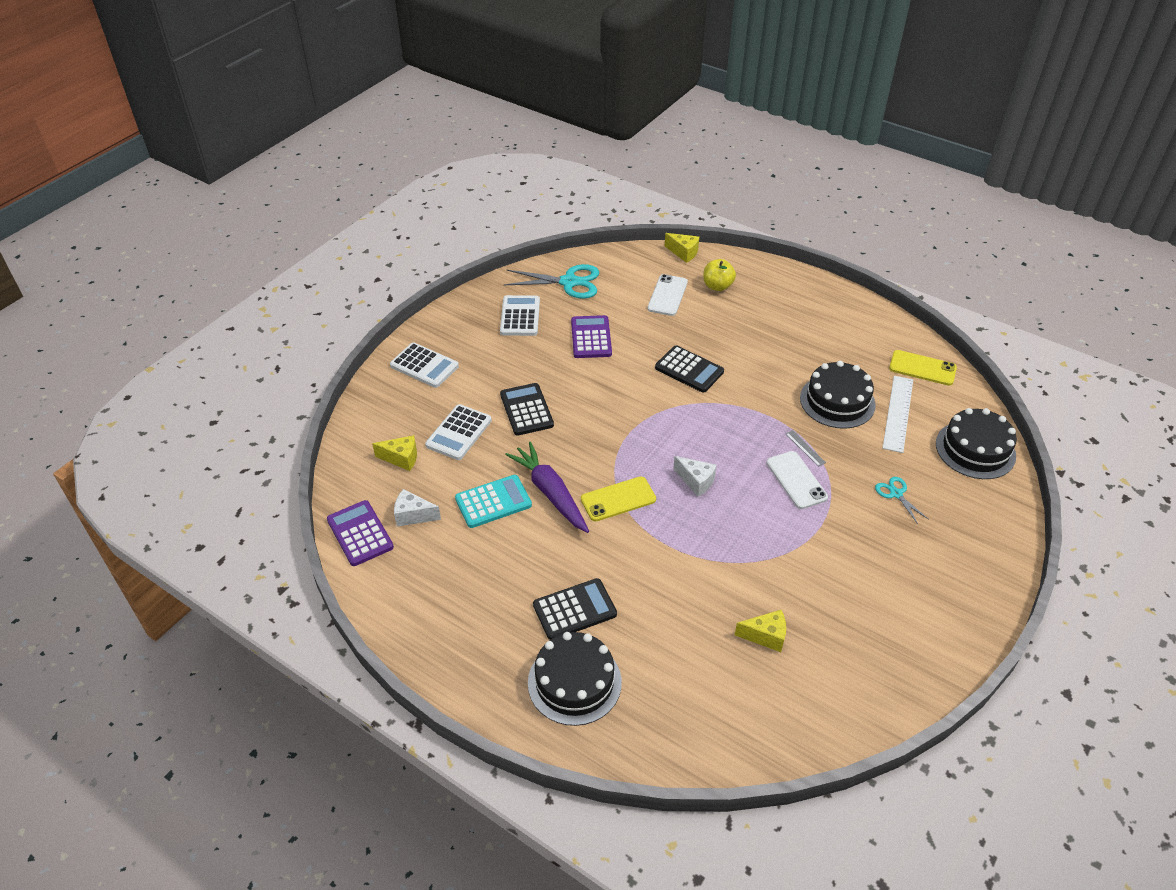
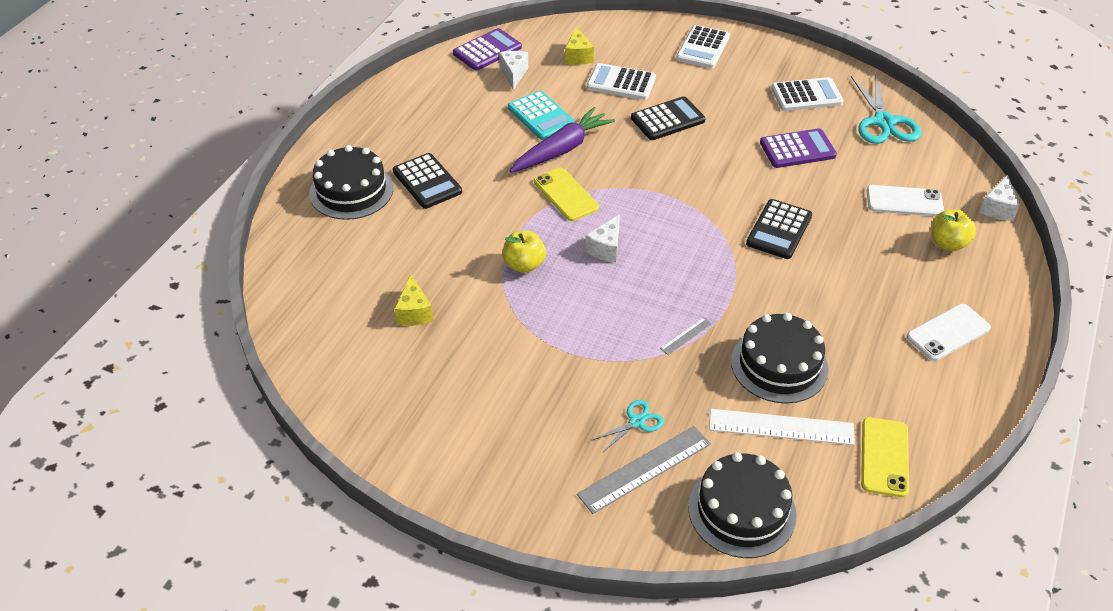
camera: 80 degrees right, 0 degrees up
(683, 253) = (998, 208): yellow cheese -> white cheese
(710, 543) = (524, 265): none -> yellow apple
(796, 480) = (632, 329): white phone -> white phone (948, 332)
(942, 497) = (645, 469): none -> grey ruler

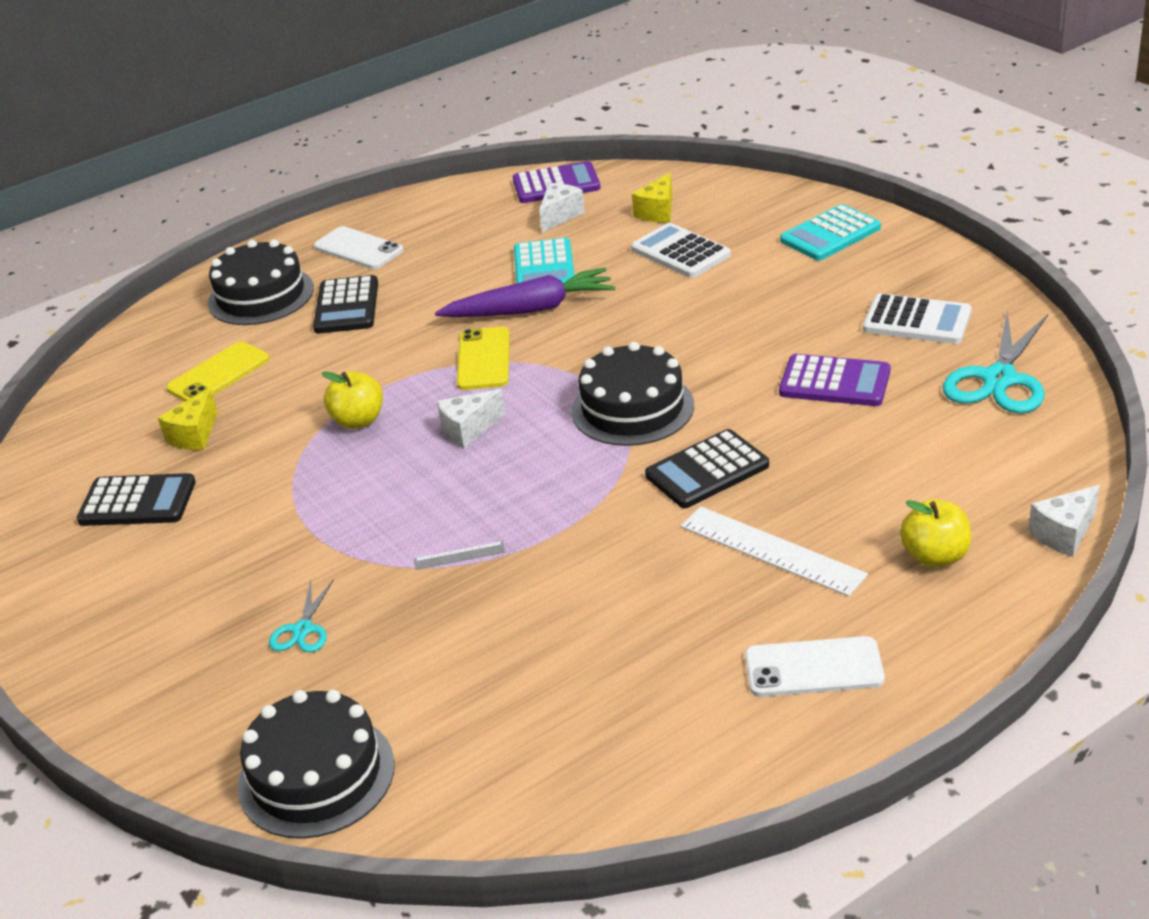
camera: 35 degrees right, 10 degrees down
(636, 422) = (302, 630): turquoise scissors -> turquoise scissors turned 105 degrees clockwise
(645, 469) = (257, 684): grey ruler -> none
(667, 119) = (696, 306): black calculator -> black calculator (137, 502)
(703, 48) = (830, 234): white calculator -> turquoise calculator
(779, 365) = (539, 627): black cake -> black cake (632, 408)
(781, 427) = (464, 700): white ruler -> white ruler (771, 551)
(884, 457) = (559, 786): yellow phone -> yellow phone (218, 374)
(904, 201) = (924, 485): white phone -> white phone (358, 249)

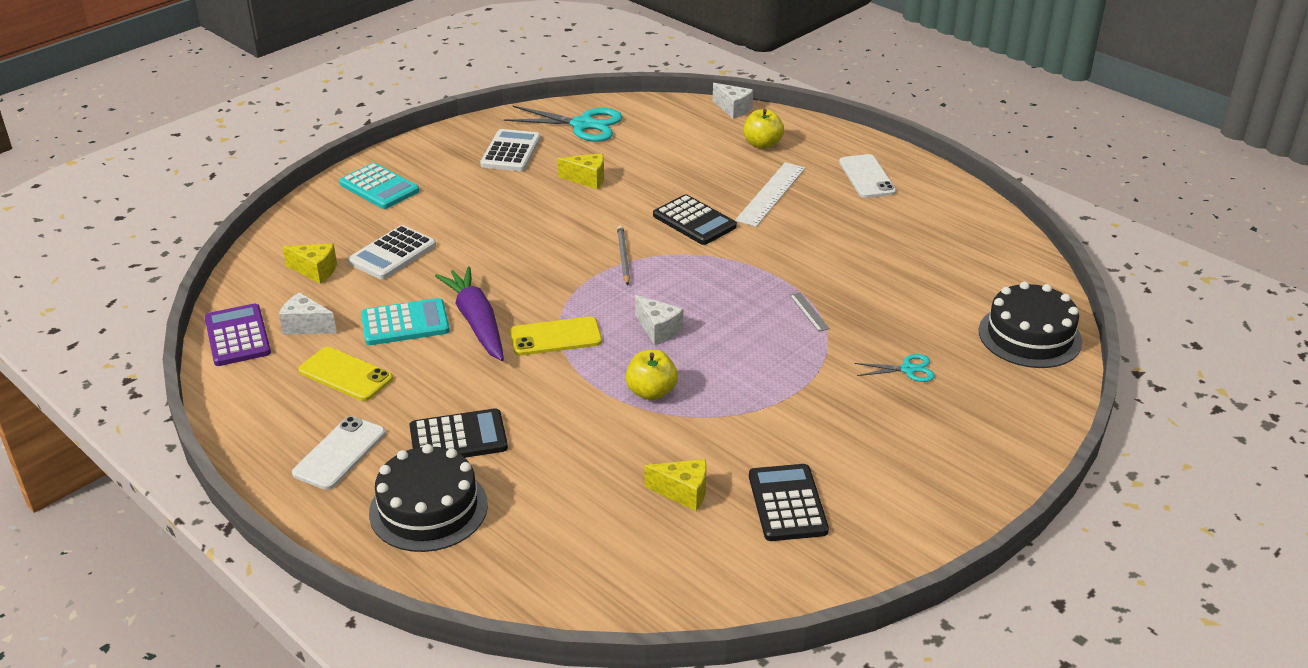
camera: 105 degrees left, 0 degrees up
(218, 374) = (580, 503): yellow phone -> yellow phone (345, 374)
(632, 408) = (623, 257): black cake -> grey pencil
(834, 382) = (587, 179): purple calculator -> yellow cheese

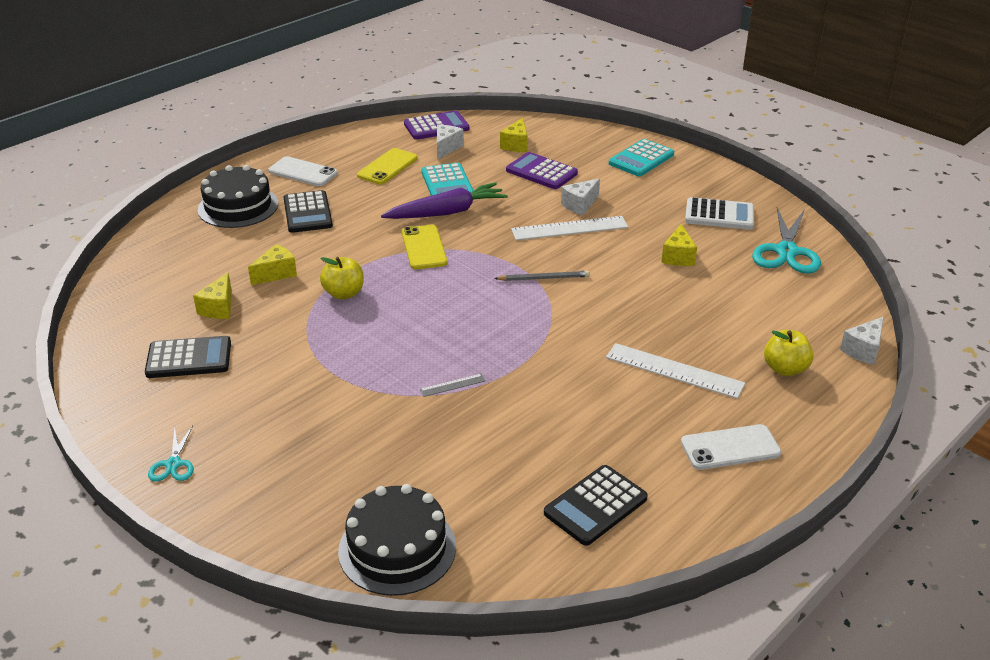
camera: 90 degrees right, 0 degrees up
(392, 254) = (541, 172): white calculator -> purple calculator
(525, 238) = (569, 228): none -> white ruler
(607, 451) = (276, 273): none -> yellow cheese
(658, 330) = (429, 297): white cheese -> white cheese (580, 205)
(694, 221) = (611, 318): black calculator -> black calculator (595, 506)
(908, 369) = (351, 444): turquoise scissors -> turquoise scissors (173, 464)

